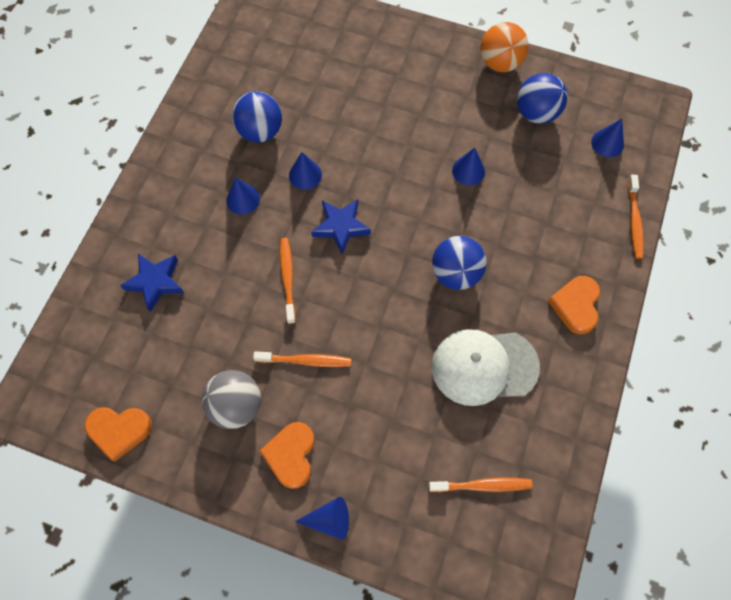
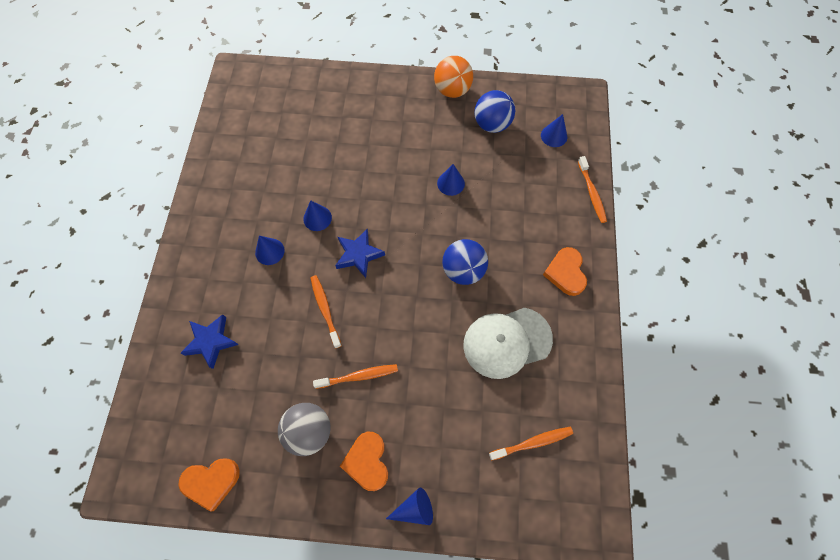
camera: 15 degrees left, 0 degrees up
(260, 131) = (270, 190): blue ball -> none

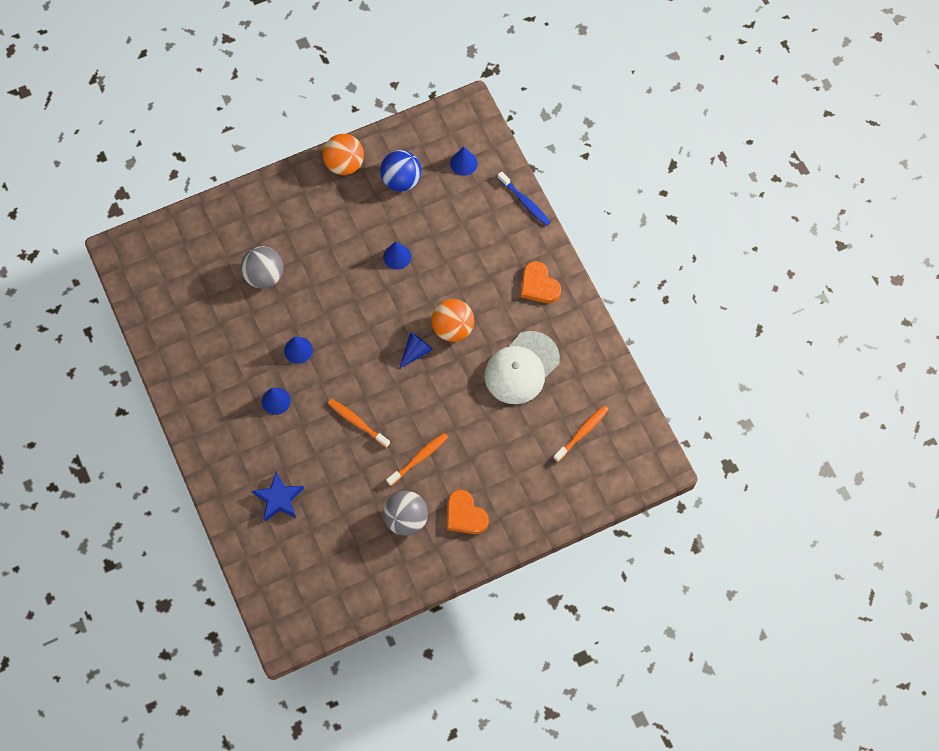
camera: 30 degrees left, 0 degrees up
(211, 482) = (354, 595): orange heart -> none
(331, 144) = (264, 276): none -> grey ball
(359, 255) = (356, 362): blue star -> none
(414, 508) = (520, 527): blue cone -> blue cone (416, 352)
(463, 270) = (453, 328): blue ball -> orange ball
(591, 193) = (525, 202): orange toothbrush -> blue toothbrush

